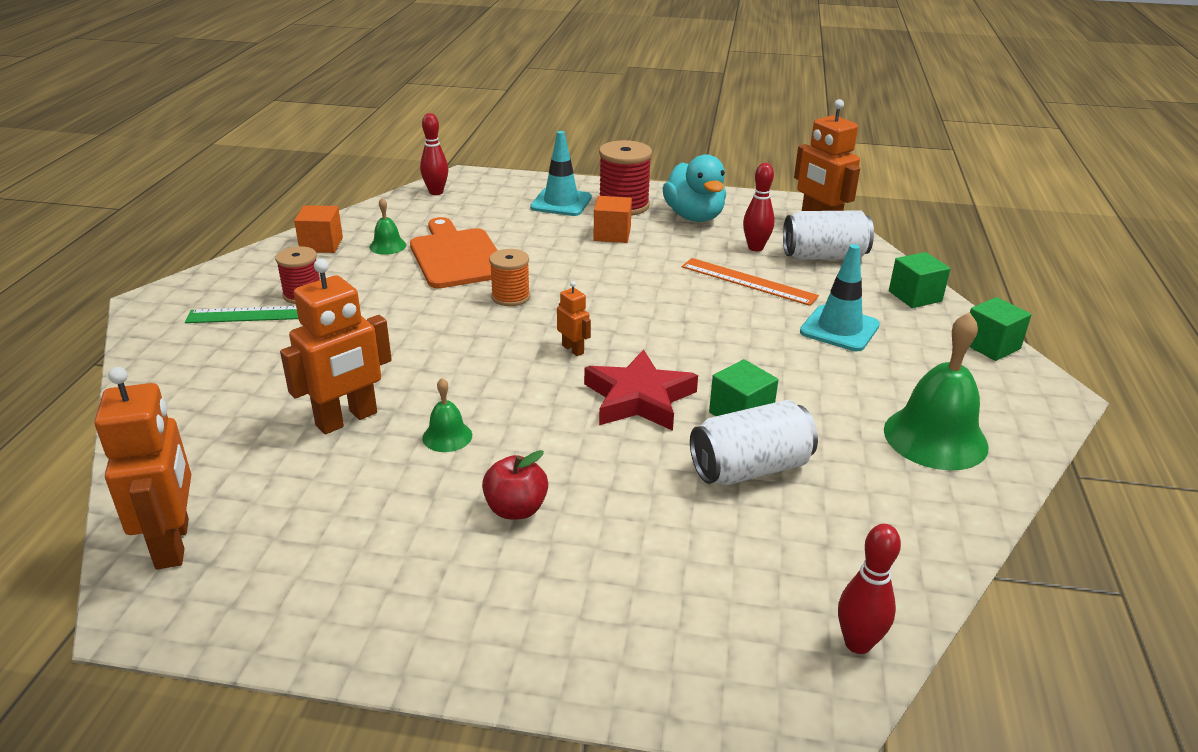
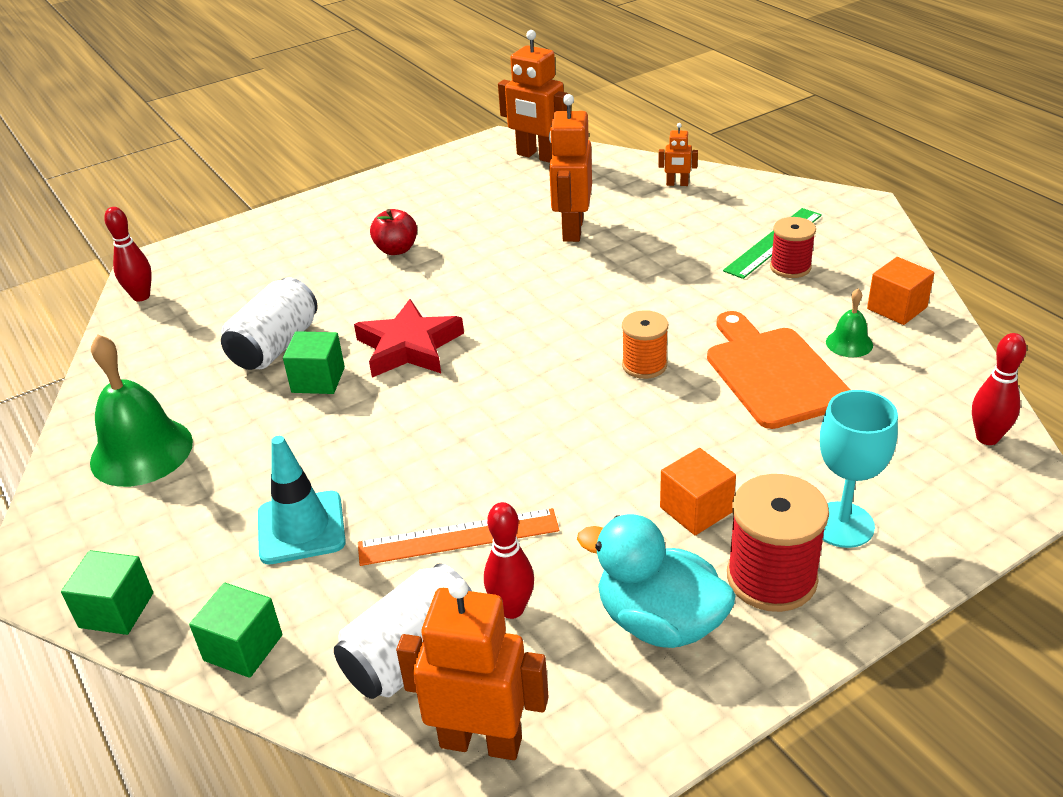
camera: 140 degrees right, 5 degrees up
(447, 436) = (497, 255): green bell -> none
(456, 256) = (773, 373): orange cutting board -> orange cutting board turned 135 degrees counterclockwise
(561, 203) = (842, 525): turquoise traffic cone -> turquoise goblet
(573, 349) = (514, 353): orange robot -> orange robot (677, 184)

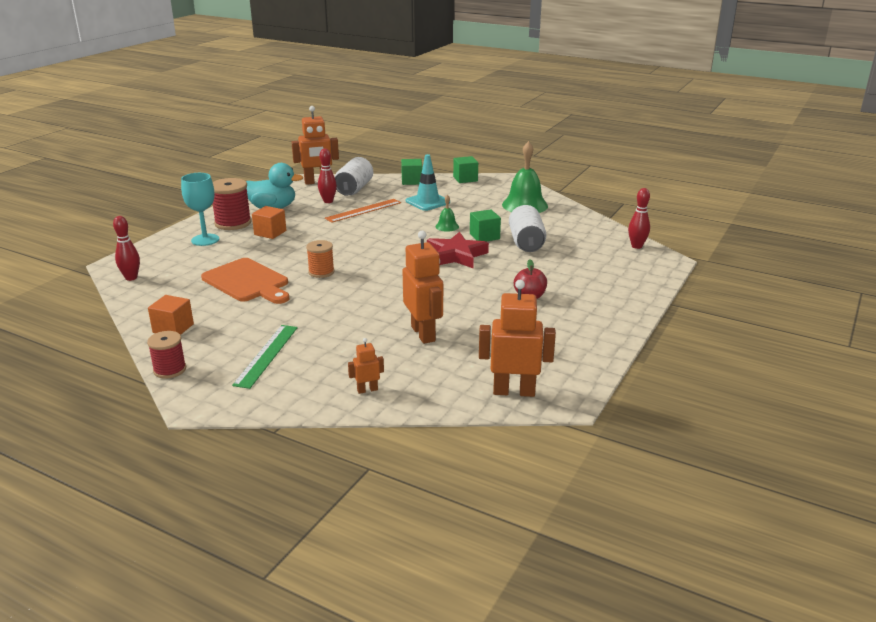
camera: 150 degrees right, 10 degrees down
(790, 267) = (250, 340): red spool -> red spool (170, 370)
(849, 343) = (204, 303): green bell -> green bell (447, 226)

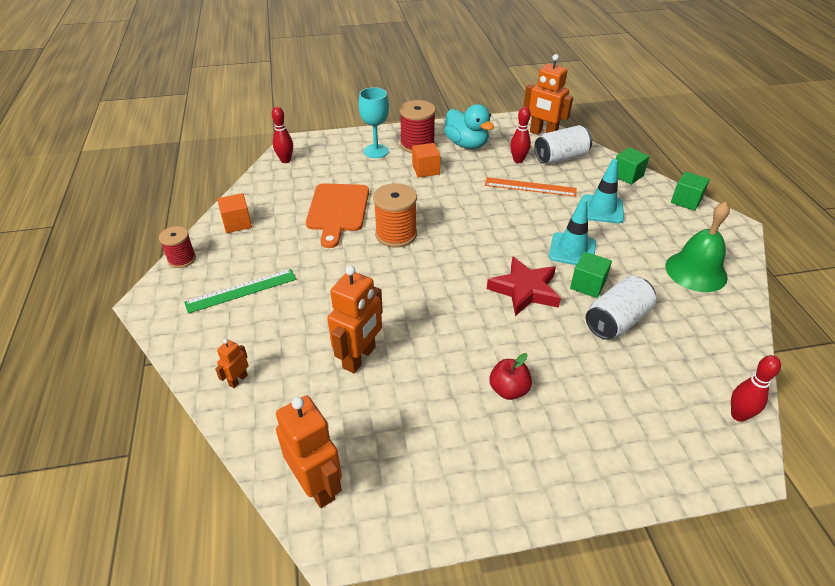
camera: 50 degrees right, 15 degrees up
(321, 272) = (396, 234): orange spool -> orange spool, size x1.58
(367, 390) = (238, 380): orange robot -> orange robot turned 90 degrees counterclockwise
(447, 226) = (572, 250): green bell -> turquoise traffic cone

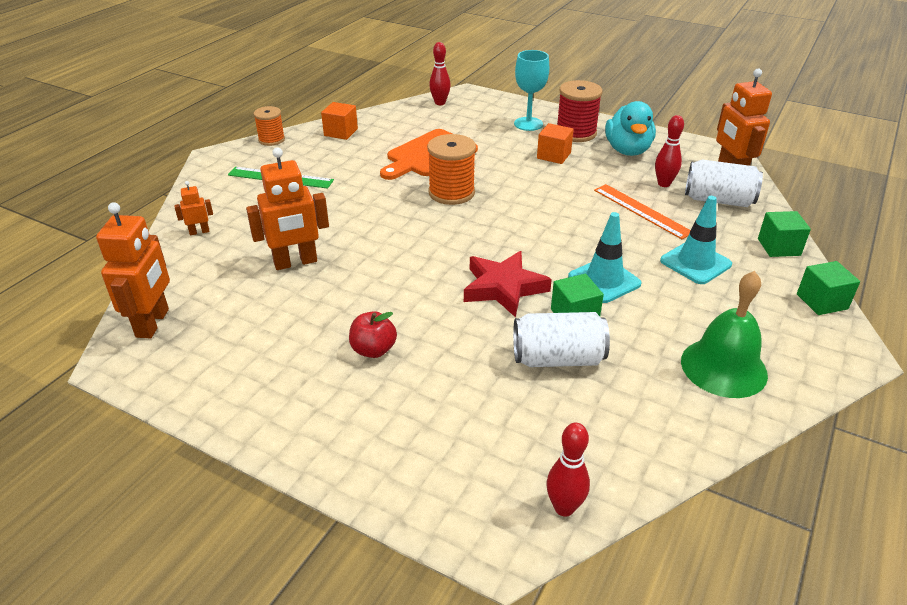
camera: 40 degrees right, 5 degrees down
(182, 259) = (271, 139): red spool -> orange spool

